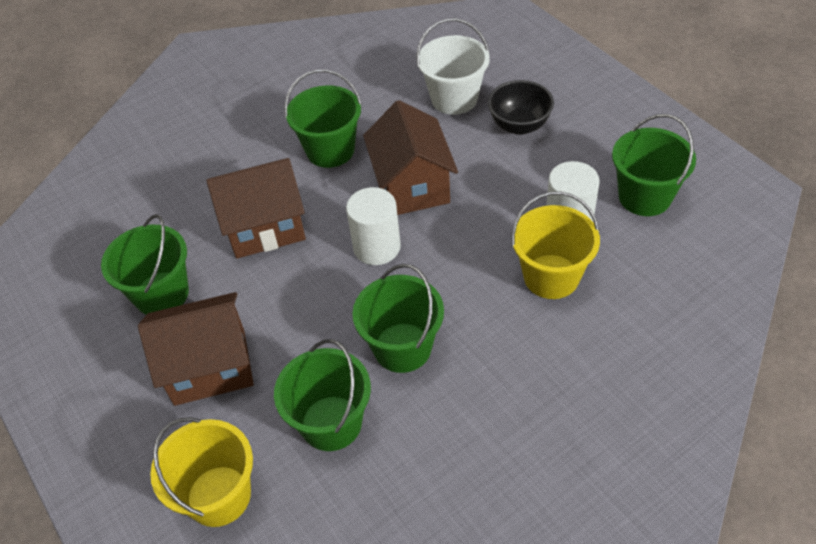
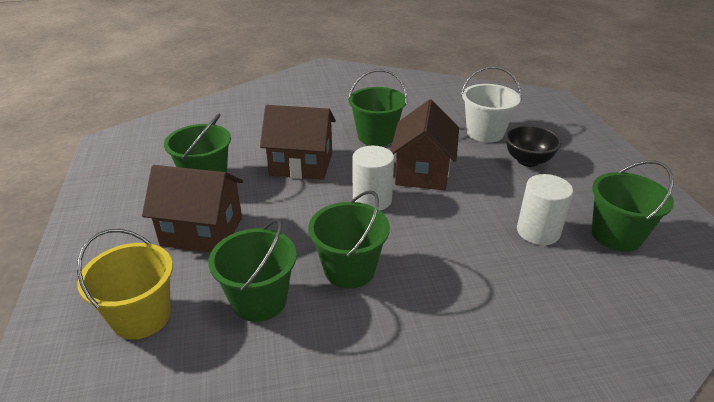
camera: 20 degrees right, 15 degrees down
(551, 276) = (503, 264): yellow bucket -> none

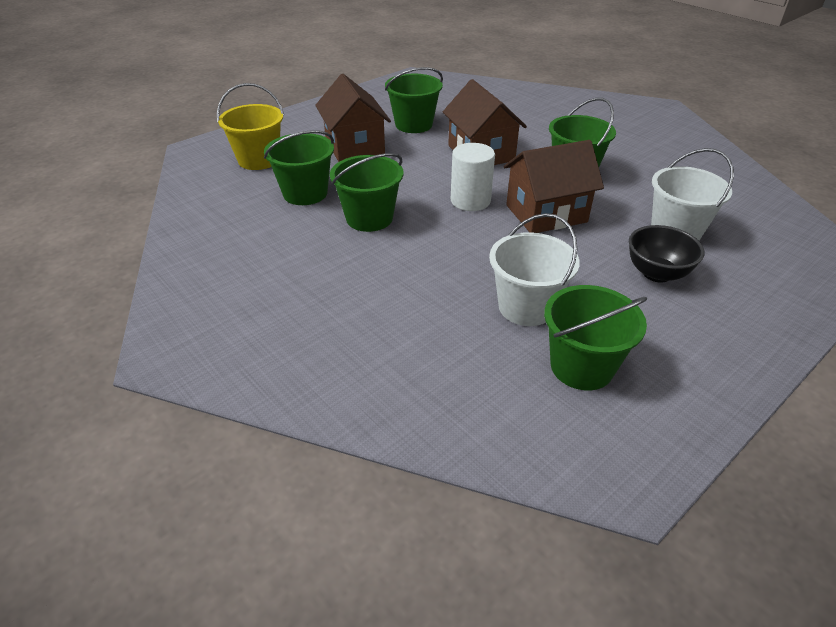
camera: 60 degrees right, 5 degrees up
(538, 231) = (526, 307): white cylinder -> white bucket

